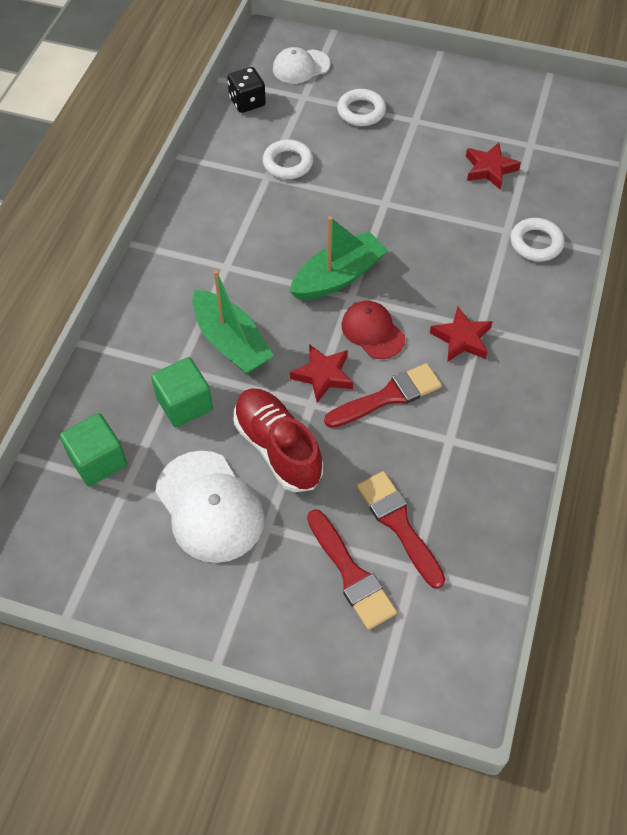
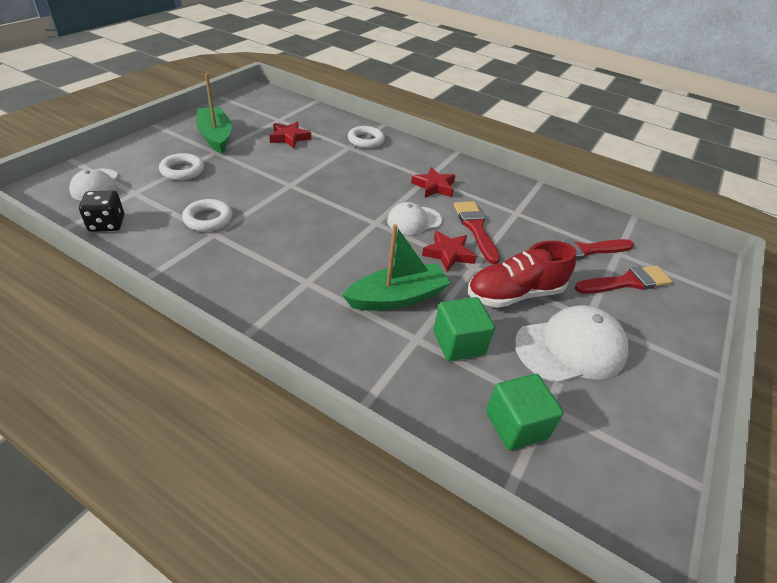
camera: 80 degrees left, 15 degrees down
(338, 277) = (352, 223): green boat -> green boat (216, 137)
(372, 331) = (414, 221): red cap -> white cap

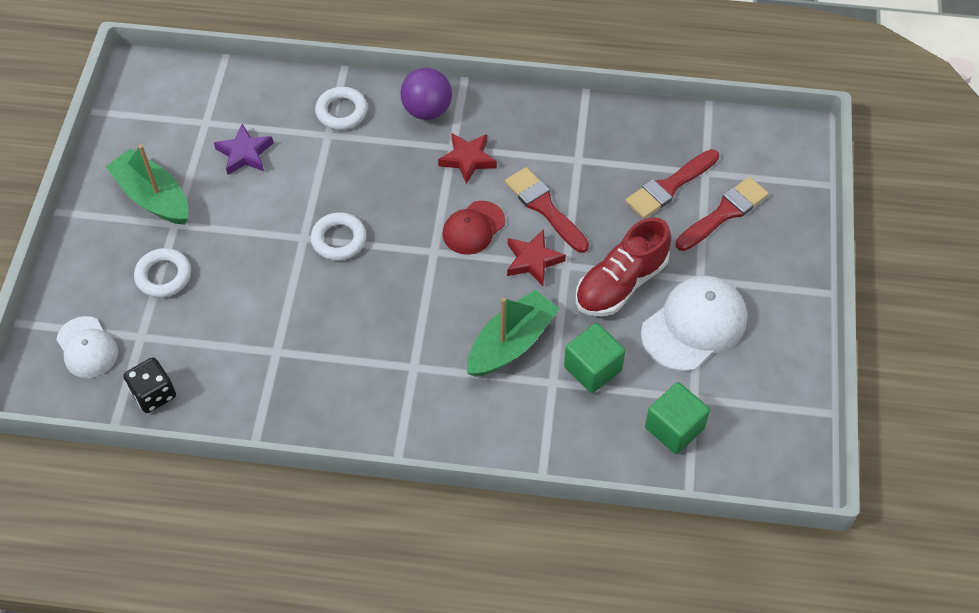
camera: 20 degrees left, 15 degrees up
(208, 219) = (254, 335): white ring -> white ring (339, 239)
(289, 138) = (245, 153): red star -> purple star
(414, 221) = (473, 228): white cap -> red cap
(422, 157) = (427, 110): none -> purple ball

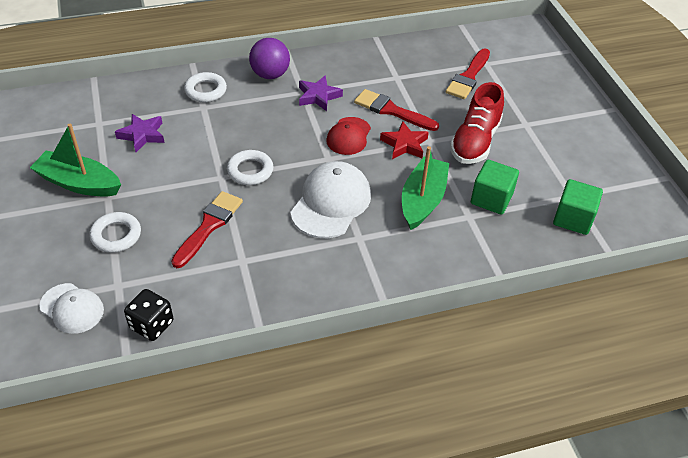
camera: 25 degrees left, 10 degrees down
(467, 159) = (318, 96): red star -> purple star
(694, 325) = (541, 152): white cap -> white cap (331, 203)
(724, 213) = (514, 83): red brush -> red brush (209, 226)

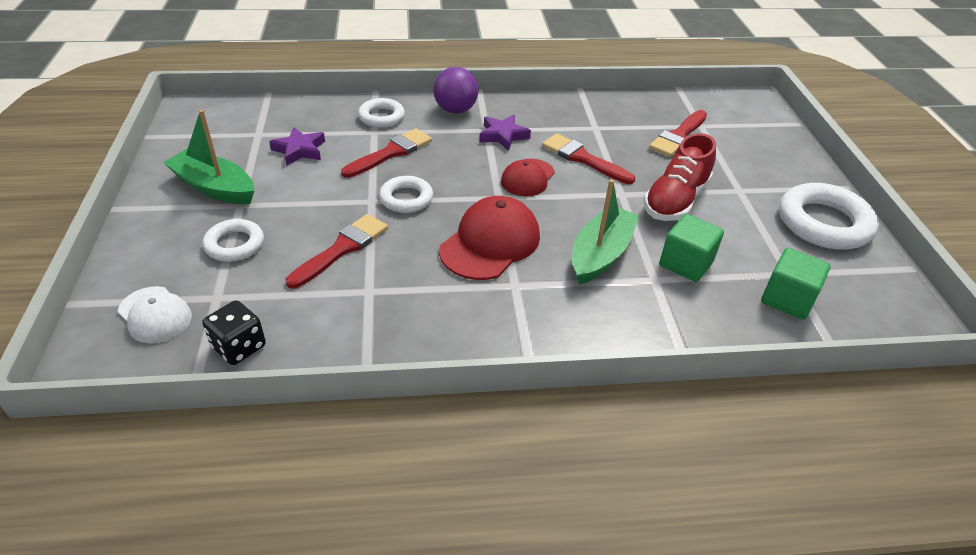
camera: 10 degrees right, 5 degrees down
(224, 127) = (391, 153): none -> red brush
(331, 203) = (490, 243): white cap -> red cap
(404, 144) = (591, 194): red star -> none
(595, 146) = (824, 223): none -> white ring

